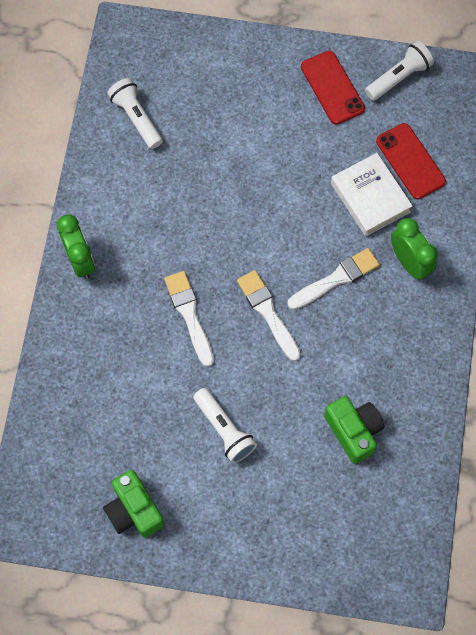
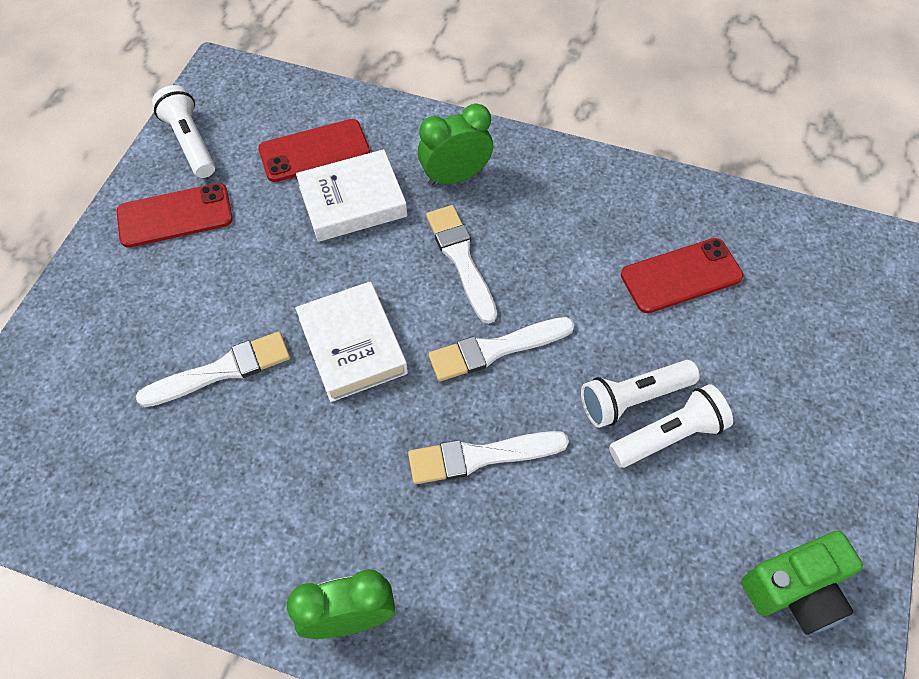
camera: 80 degrees left, 10 degrees down
(136, 118) = (119, 486): white flashlight -> white flashlight (633, 398)
(220, 151) = (222, 370): none -> white brush
(253, 223) = (352, 346): none -> white book
(354, 431) = (681, 276): green camera -> red phone

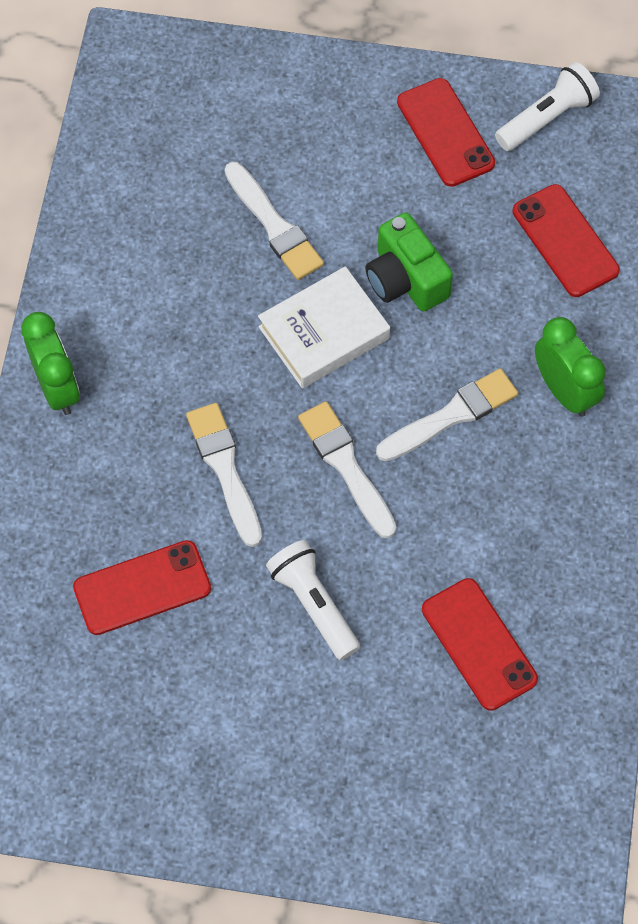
camera: 80 degrees right, 5 degrees up
(352, 201) = (504, 294): white book -> none
(601, 557) = (142, 588): none -> red phone
(669, 436) = (277, 642): white flashlight -> none
(795, 590) = (136, 764): green camera -> green camera (405, 279)

